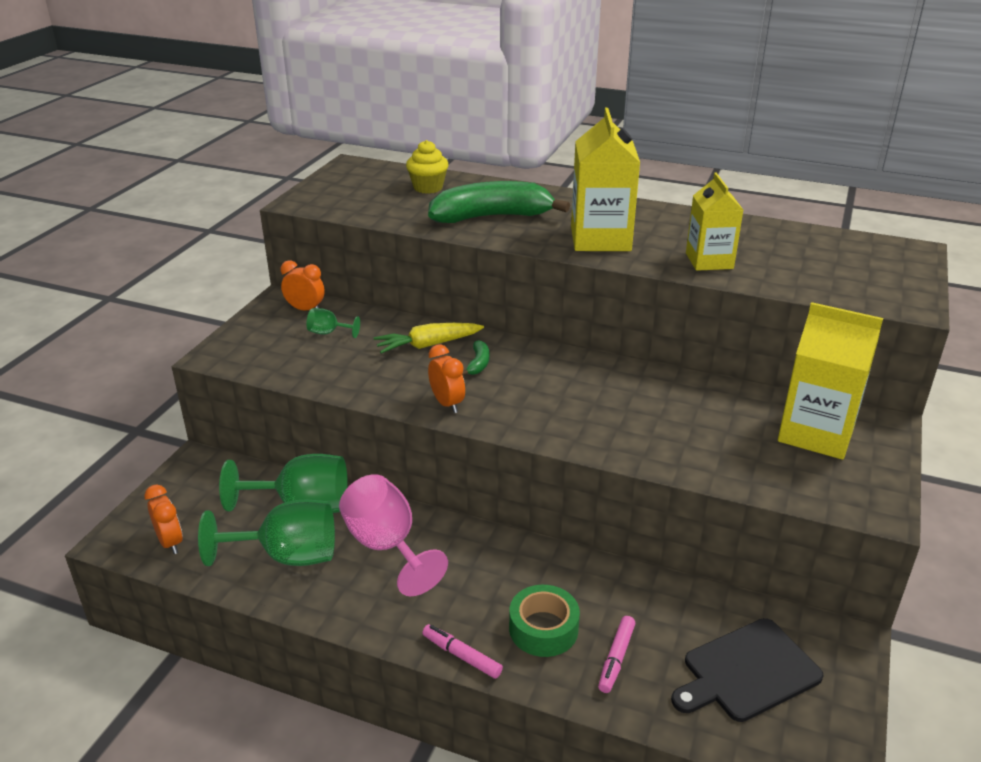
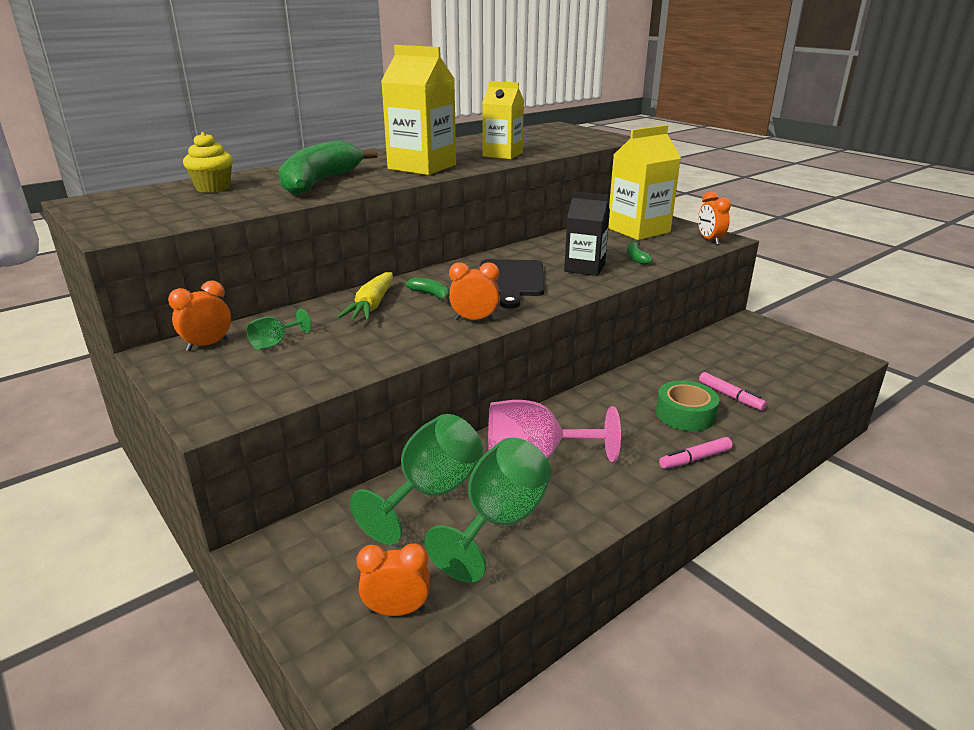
camera: 60 degrees left, 5 degrees down
(640, 428) = (584, 268): none -> black carton
(713, 455) = (636, 258): none -> green banana
(747, 672) = (763, 358): black cutting board -> black cutting board (511, 280)
(855, 499) = (709, 240): none -> orange clock

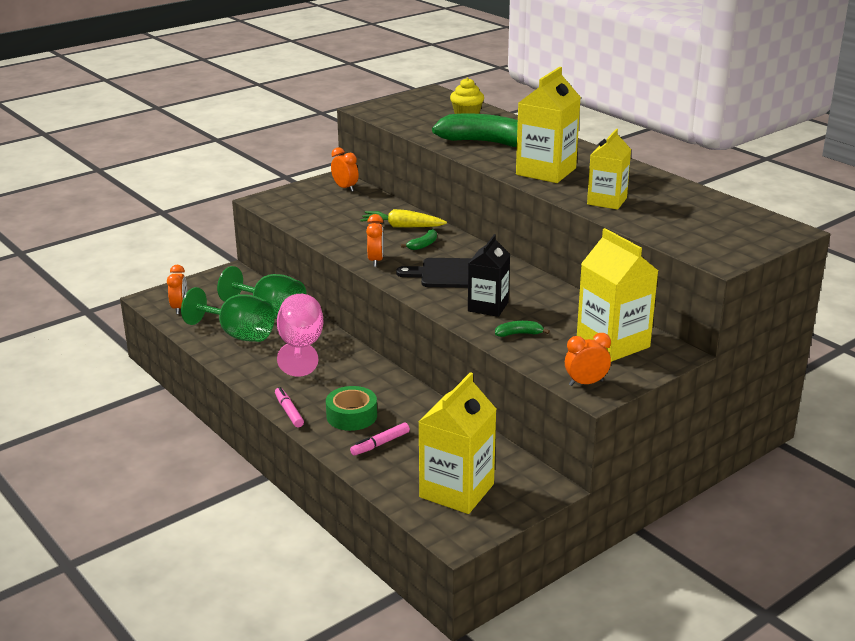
camera: 90 degrees right, 0 degrees up
(275, 343) = (345, 204): green goblet -> none
(782, 358) = (456, 490): none -> yellow carton

